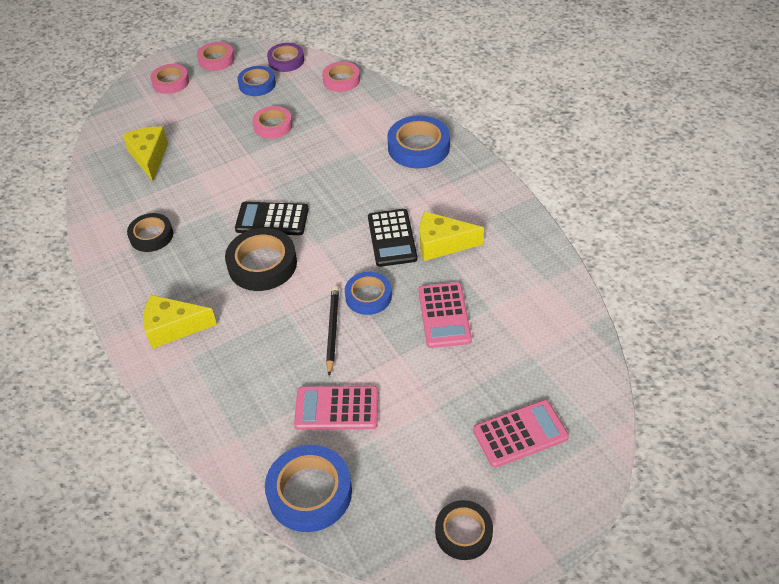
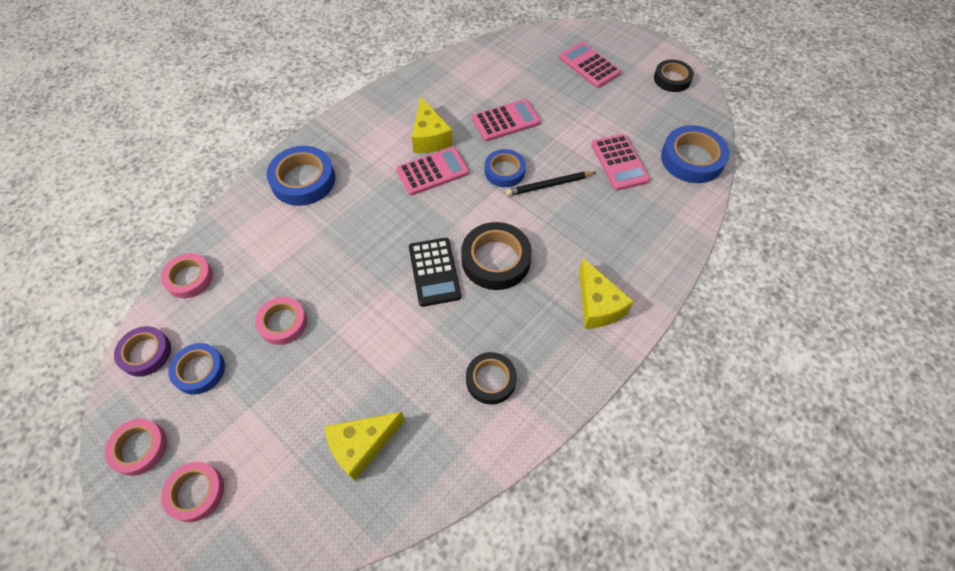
camera: 110 degrees left, 10 degrees up
(392, 238) = (432, 171): black calculator -> pink calculator

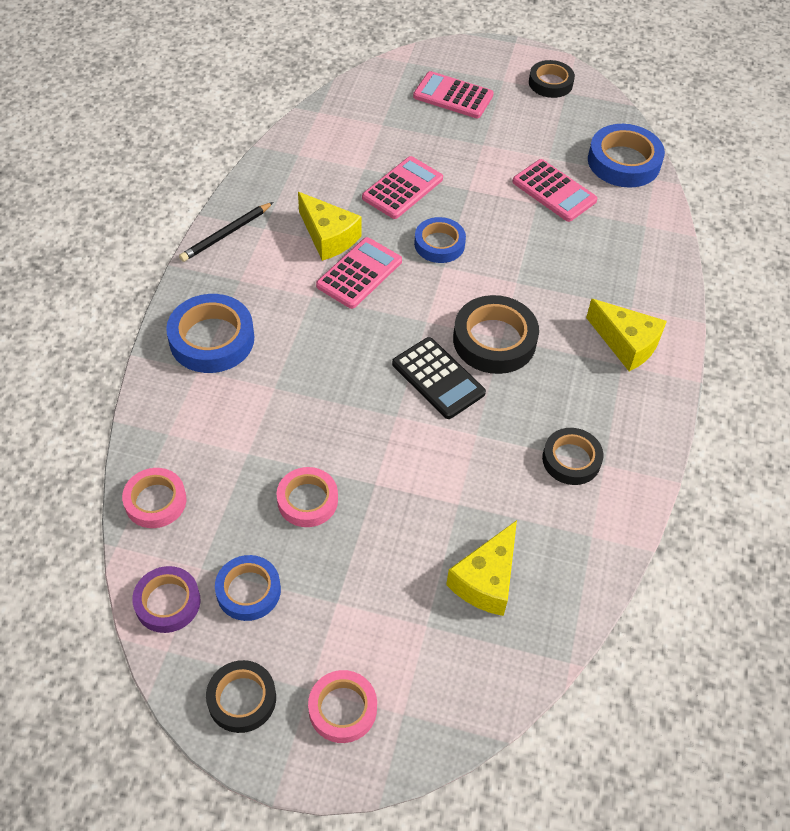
camera: 30 degrees left, 5 degrees down
(139, 448) = (242, 699): pink tape -> black tape
(549, 185) = (497, 241): black pencil -> black pencil (226, 234)

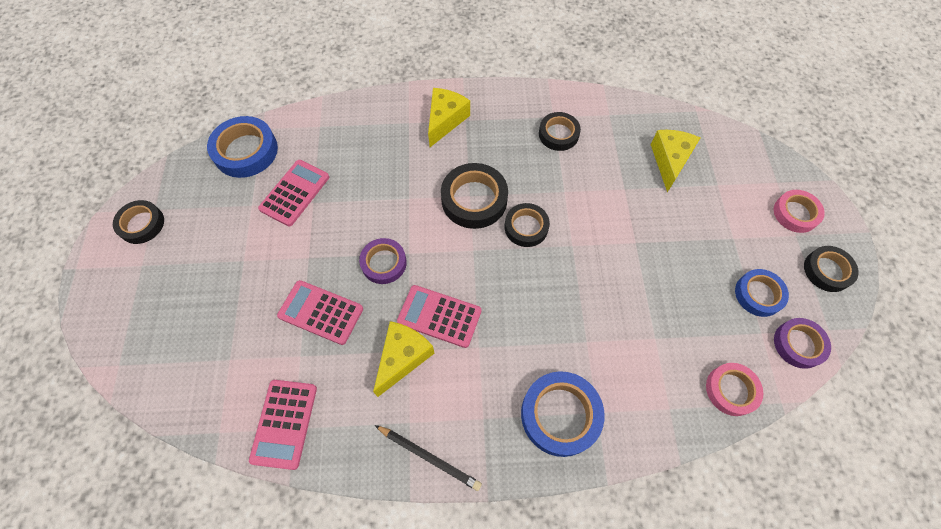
camera: 105 degrees left, 10 degrees up
(307, 500) = (671, 281): pink tape -> none
(438, 378) = (526, 227): black calculator -> black tape
(439, 244) = (384, 263): blue tape -> purple tape
(453, 96) = (173, 304): pink calculator -> pink calculator (284, 423)
(486, 580) = (670, 161): yellow cheese -> yellow cheese turned 90 degrees counterclockwise

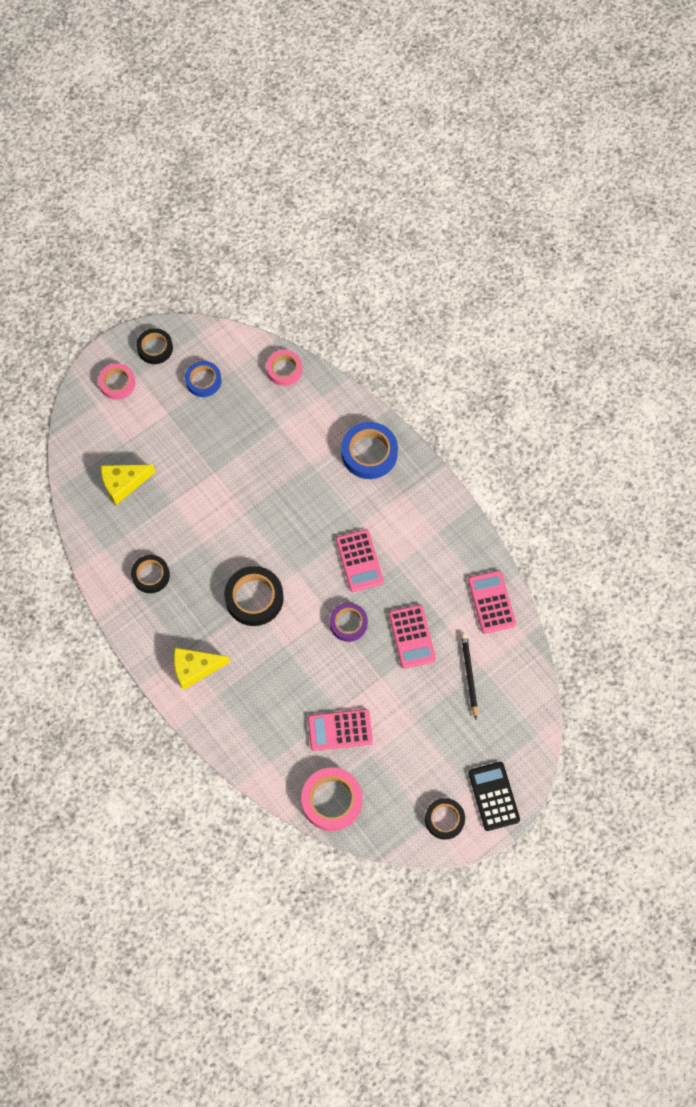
camera: 125 degrees left, 5 degrees up
(114, 279) = (493, 796): none -> black calculator
(246, 151) = (332, 800): blue tape -> pink tape
(284, 423) = (491, 602): pink calculator -> pink calculator turned 75 degrees counterclockwise
(403, 357) = (402, 563): yellow cheese -> none
(429, 457) = (447, 508): black pencil -> black pencil (469, 675)
(526, 227) = (252, 548): black tape -> none
(798, 344) = (225, 345): purple tape -> none

